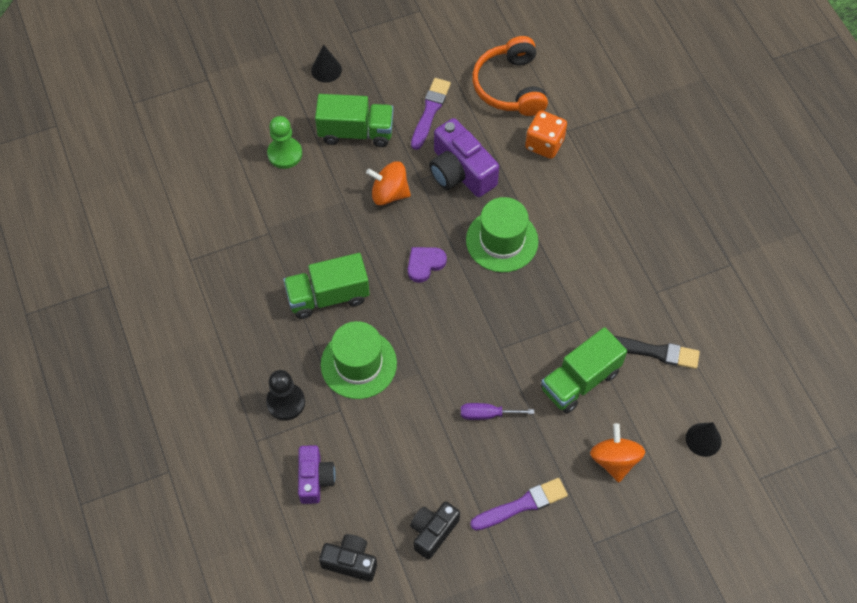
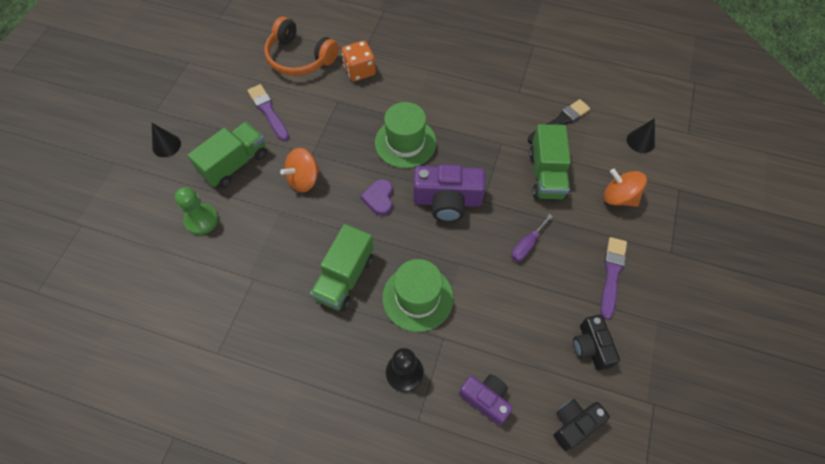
camera: 50 degrees left, 0 degrees up
(460, 171) = (331, 128): purple camera -> purple camera (447, 201)

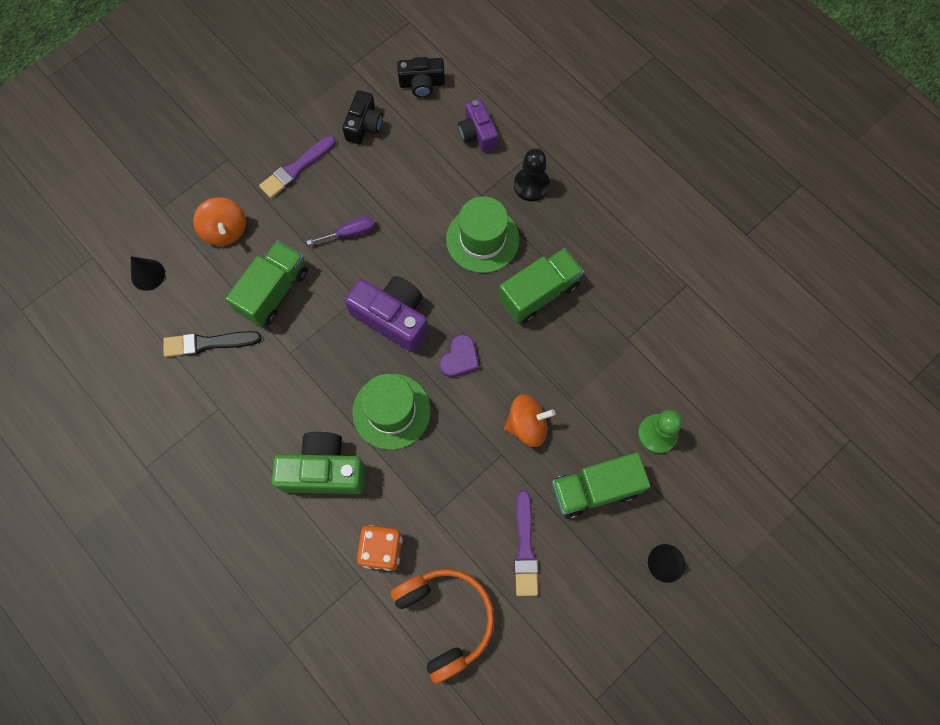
camera: 150 degrees left, 10 degrees up
(425, 91) = (323, 471): none -> green camera

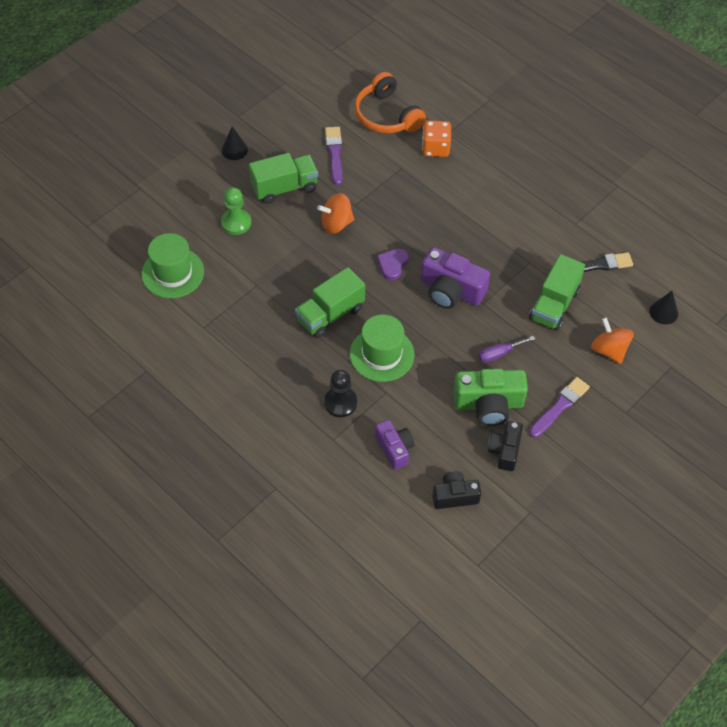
camera: 175 degrees right, 15 degrees down
(323, 471) = (486, 189): green camera -> green camera (488, 404)
(391, 411) = (442, 227): green hat -> green hat (172, 273)

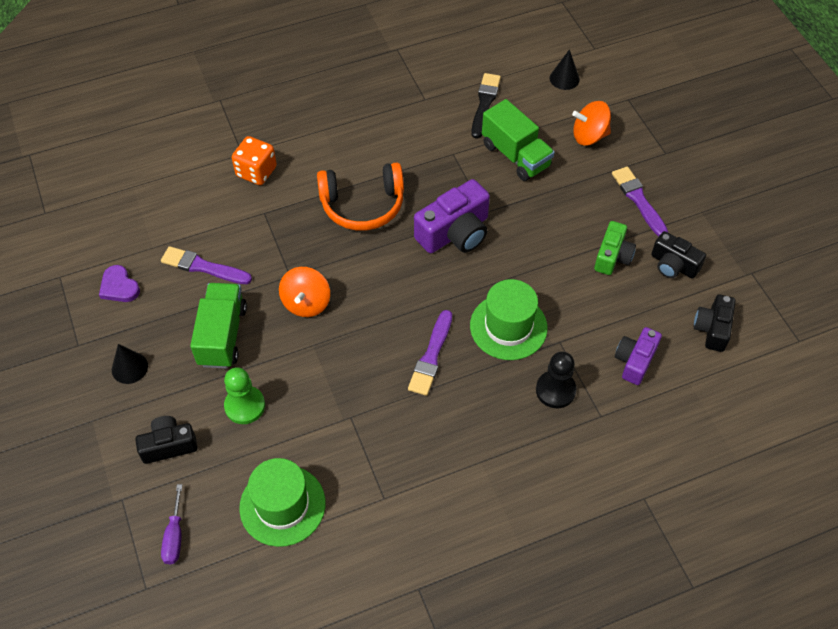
camera: 65 degrees left, 0 degrees up
(188, 195) = (169, 445): none -> black camera
(330, 314) = (431, 356): green truck -> purple brush
(387, 115) = (180, 197): orange headphones -> orange headphones (362, 205)
(392, 265) = (393, 271): purple heart -> purple heart (119, 287)
(394, 448) = (635, 361): purple camera -> purple camera turned 60 degrees counterclockwise
(488, 404) = (612, 256): green camera -> green camera, size x0.63
(499, 353) = (554, 223): purple screwdriver -> purple screwdriver (174, 536)

